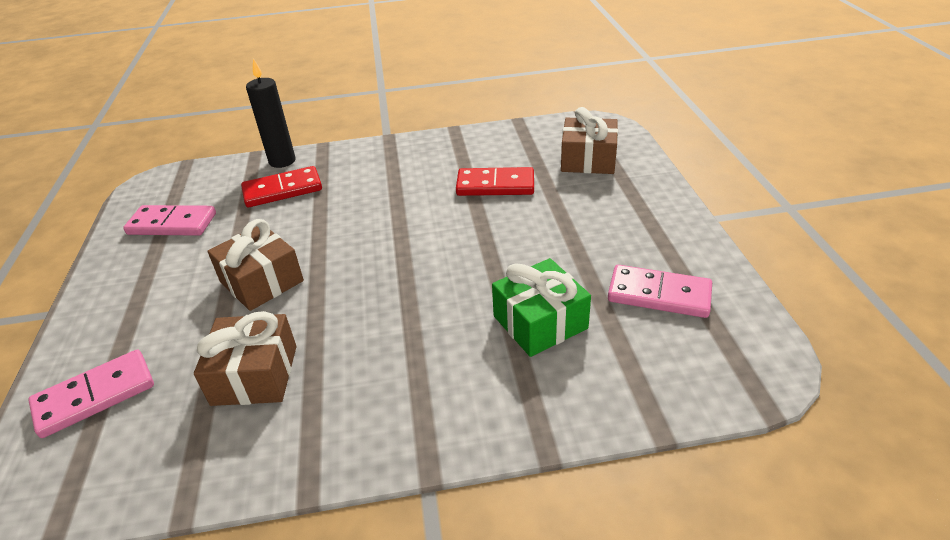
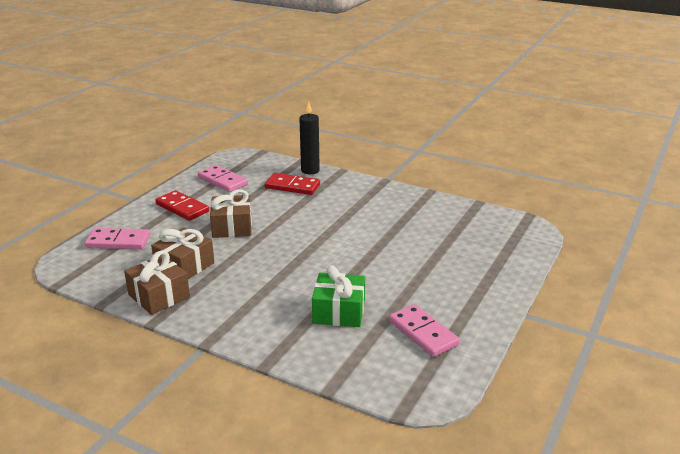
camera: 35 degrees right, 10 degrees down
(495, 185) = (410, 234): red domino -> red domino (182, 208)
(588, 160) = (490, 245): brown gift -> brown gift (159, 296)

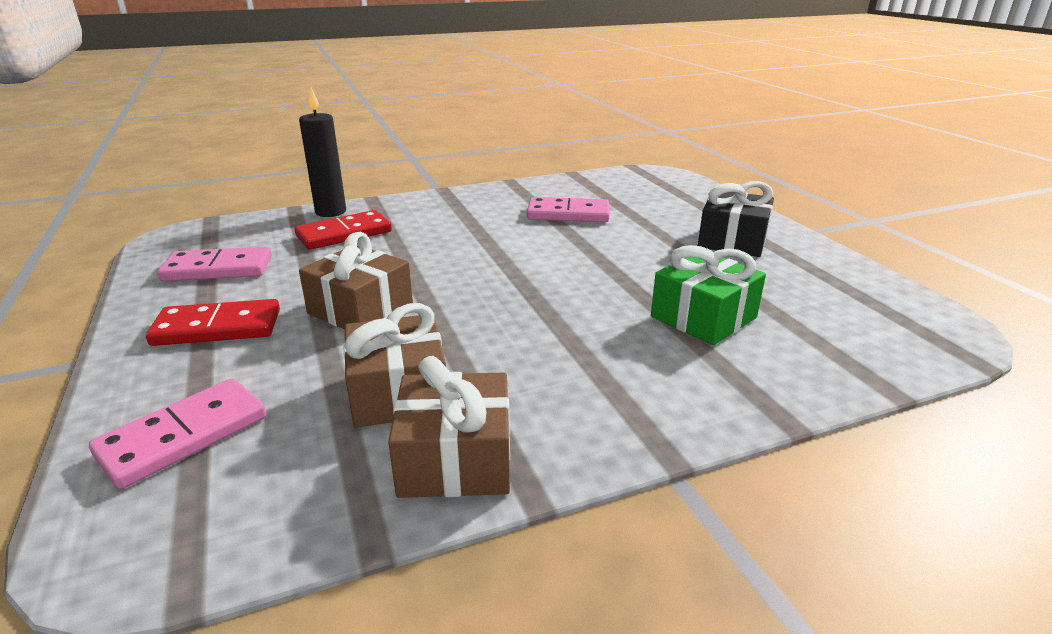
camera: 50 degrees left, 0 degrees up
(423, 333) = (806, 287): pink domino -> pink domino (568, 214)
(455, 290) = (732, 240): none -> black gift

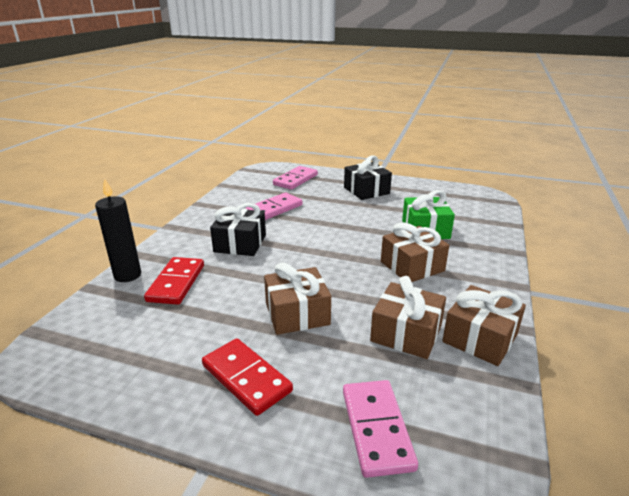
camera: 50 degrees left, 0 degrees up
(217, 327) = (246, 378): red domino -> red domino turned 75 degrees counterclockwise
(218, 269) = (145, 353): pink domino -> pink domino (295, 180)
(461, 229) = (240, 243): none -> black gift
(576, 342) = (412, 266): none -> brown gift

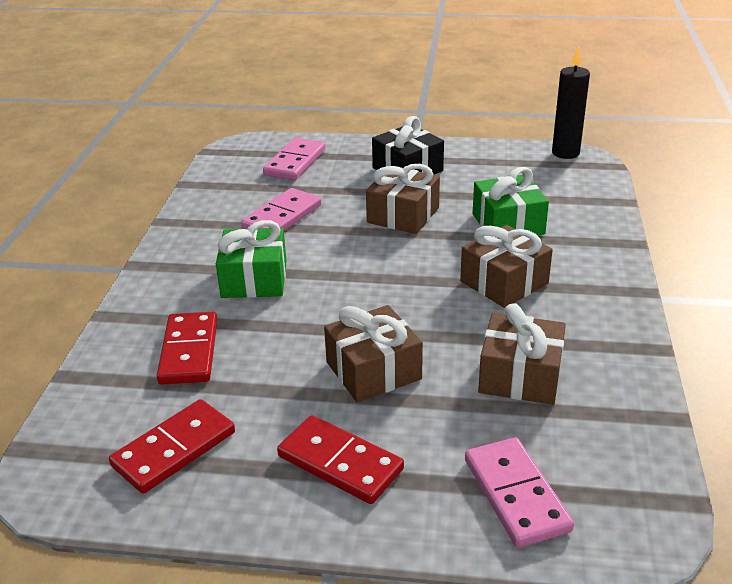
camera: 10 degrees left, 5 degrees up
(127, 275) = (112, 350): black candle -> black candle (565, 153)
(133, 348) = (174, 449): none -> red domino
(240, 243) = (254, 279): black gift -> green gift
(480, 338) = (611, 368): brown gift -> brown gift (403, 215)

